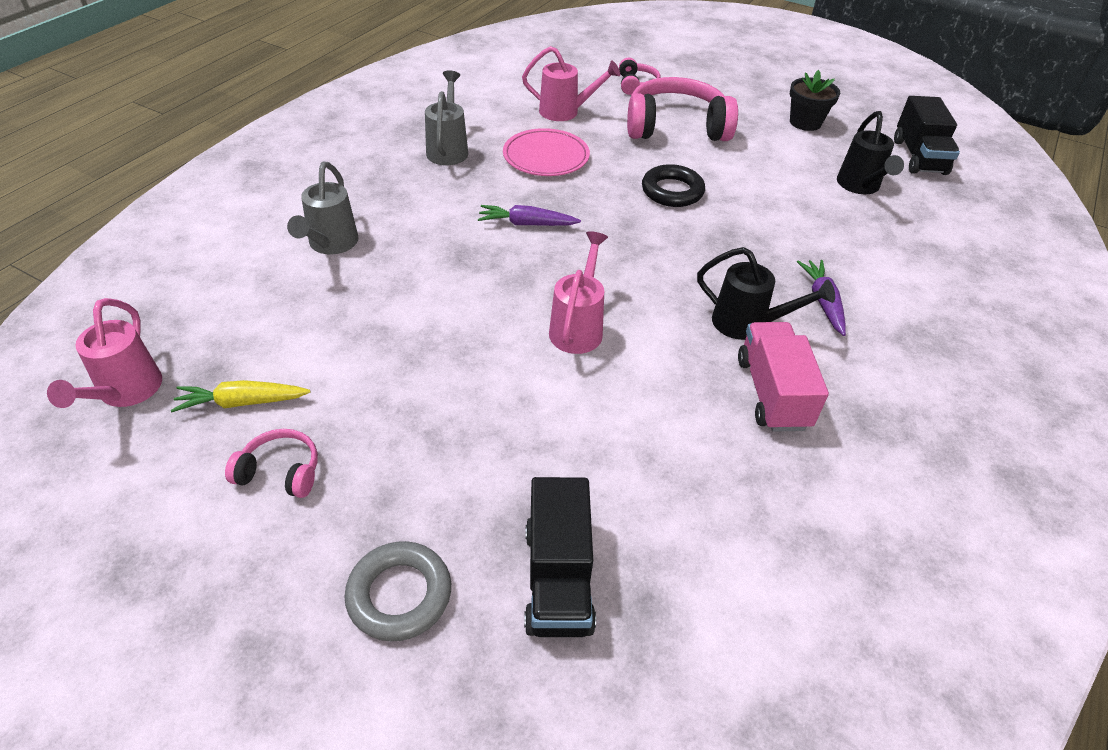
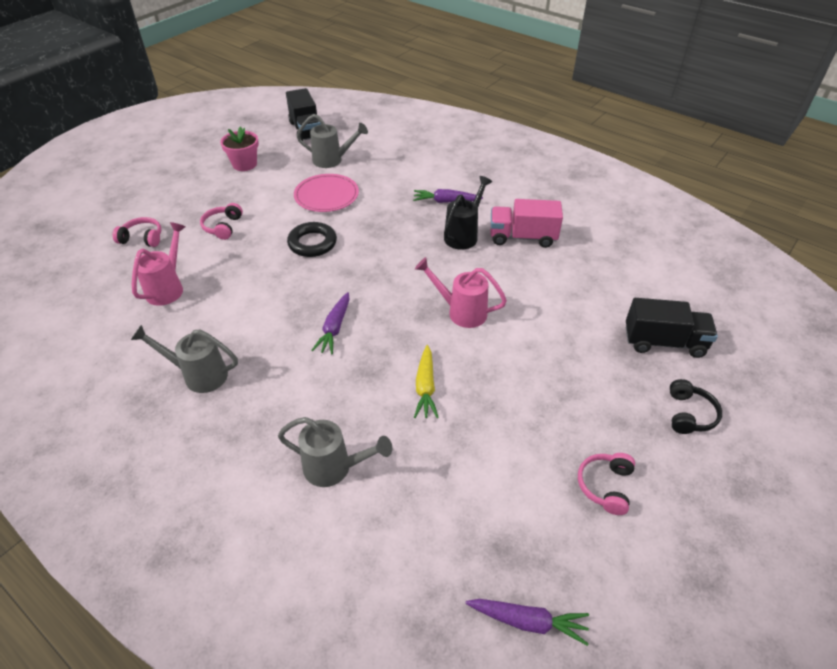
camera: 80 degrees left, 0 degrees up
(126, 392) = (528, 621): pink watering can -> purple carrot
(242, 402) = (537, 521): yellow carrot -> yellow carrot (425, 387)
(399, 595) = (689, 414): grey ring -> black headphones
(546, 157) = (238, 308): pink plate -> pink plate (326, 196)
(676, 127) = (223, 227): pink headphones -> pink headphones, size x0.48
(805, 122) = (244, 164): black flower pot -> pink flower pot
(860, 186) = (332, 160): black watering can -> grey watering can
(918, 157) = (306, 130): black truck -> black truck turned 60 degrees clockwise

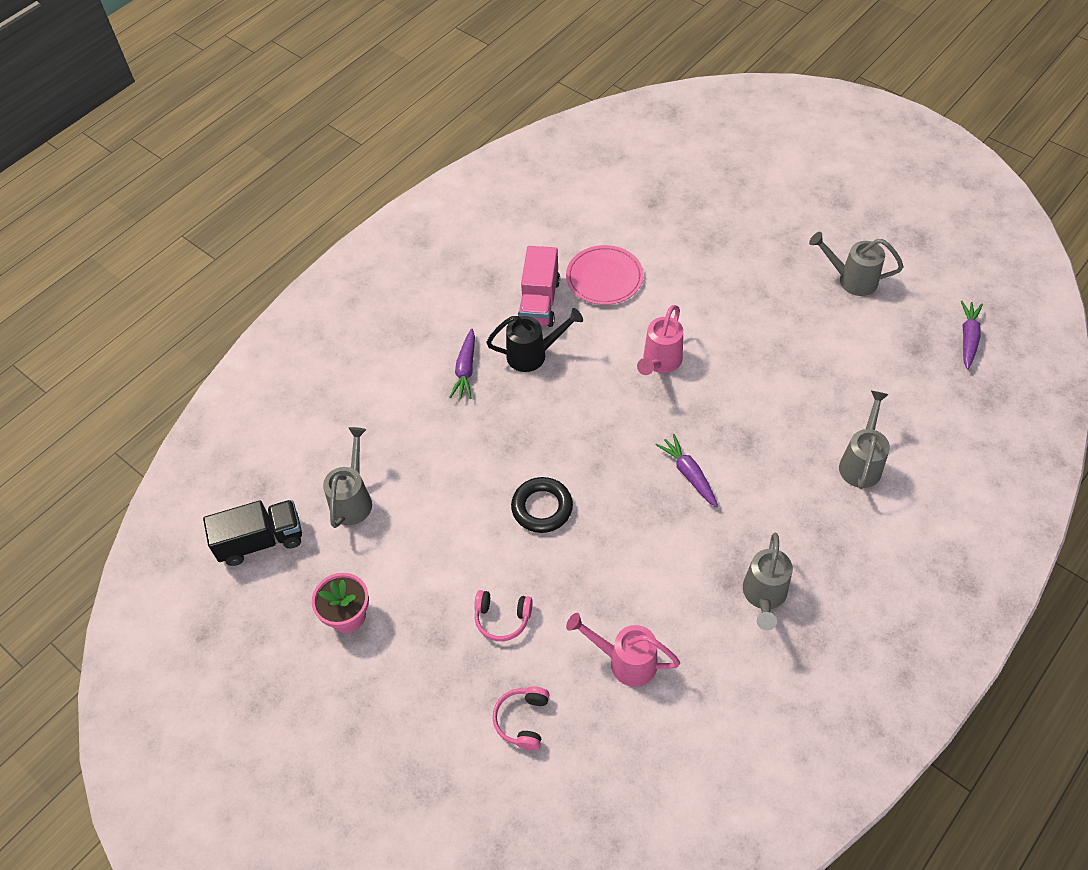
camera: 85 degrees left, 10 degrees up
(326, 196) = (441, 500): pink plate -> pink plate (604, 278)
(334, 328) = (688, 474): purple carrot -> purple carrot turned 135 degrees counterclockwise
(425, 387) = (763, 394): yellow carrot -> none
(463, 235) = (533, 355): black watering can -> black watering can turned 135 degrees clockwise
(605, 486) = (851, 280): pink headphones -> grey watering can
(664, 342) = (695, 216): black truck -> none
(689, 414) = (775, 216): black headphones -> none

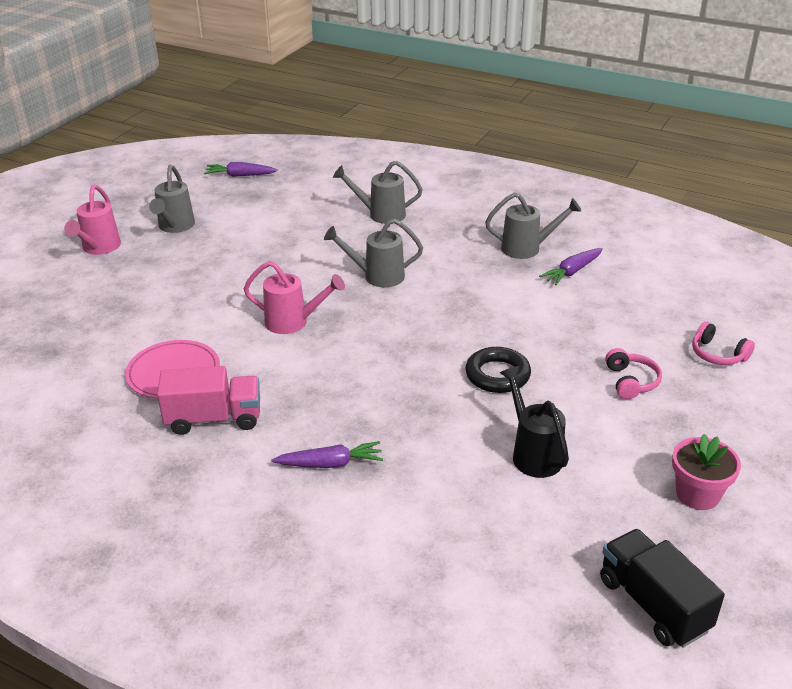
camera: 105 degrees left, 20 degrees down
(353, 499) = (552, 526): grey watering can -> grey watering can (377, 276)
(522, 720) = (717, 354): pink headphones -> pink headphones turned 45 degrees clockwise
(533, 355) = (297, 411): black watering can -> black watering can (533, 453)
(625, 661) = (626, 307): pink watering can -> pink watering can (99, 248)
(688, 474) = (423, 293): purple carrot -> purple carrot (572, 272)

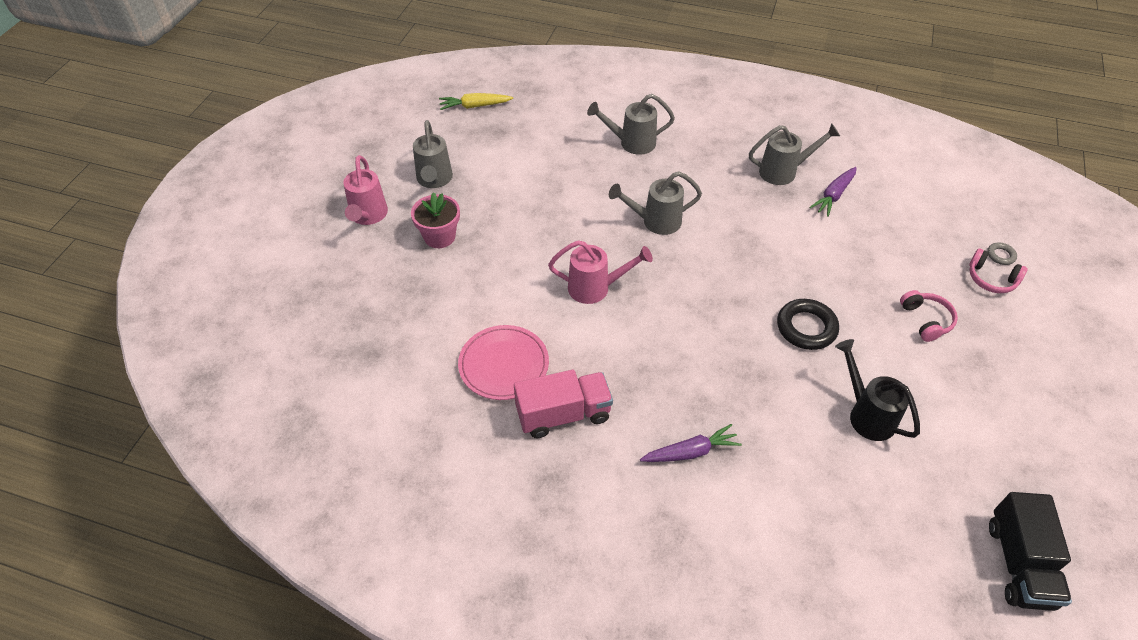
camera: 10 degrees left, 15 degrees up
(240, 175) = (474, 106): purple carrot -> yellow carrot
(653, 604) = (1019, 564): black truck -> black truck turned 135 degrees counterclockwise
(697, 494) = (1020, 439): pink flower pot -> pink flower pot (439, 236)
(736, 336) = (1000, 255): none -> grey ring

